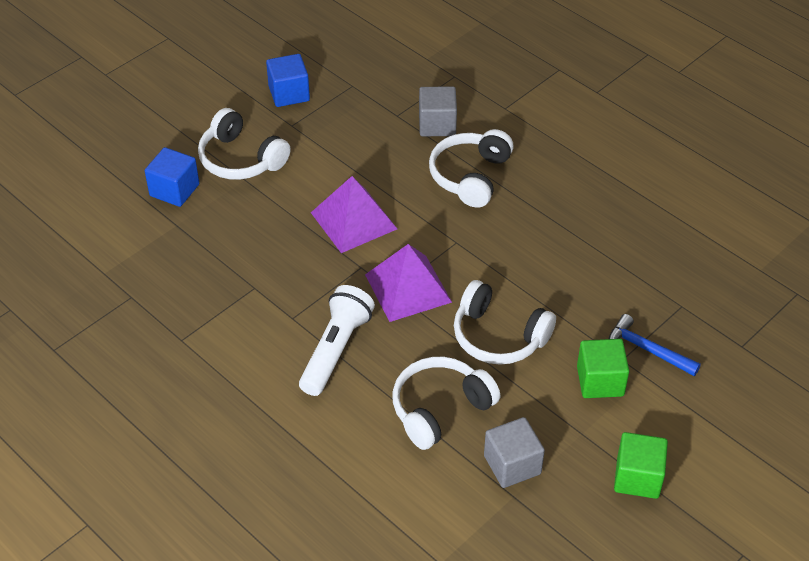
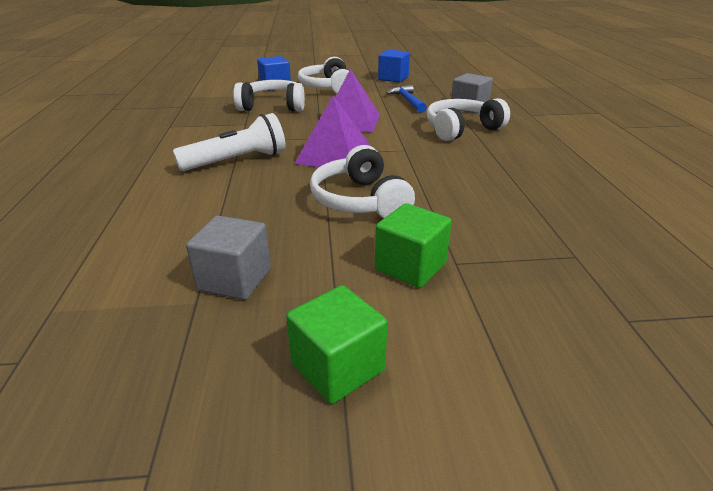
camera: 40 degrees right, 15 degrees down
(440, 409) = (245, 217): white headphones -> white headphones (273, 106)
(647, 350) = (493, 268): blue hammer -> blue hammer (407, 101)

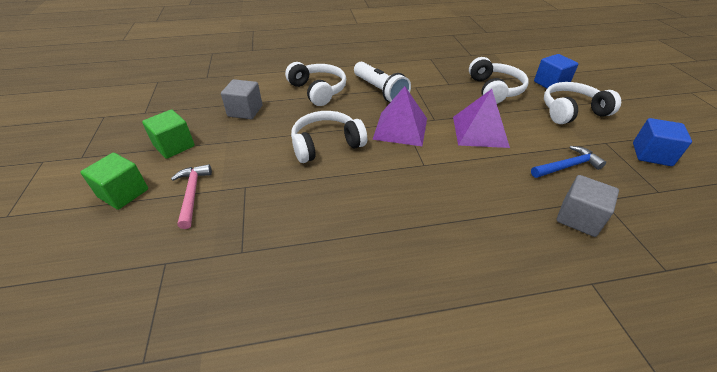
camera: 85 degrees right, 10 degrees up
(410, 266) = (244, 167): green cube -> green cube (123, 193)
(461, 129) = (493, 205): white headphones -> white headphones (318, 90)
(482, 315) = (192, 194): none -> pink hammer

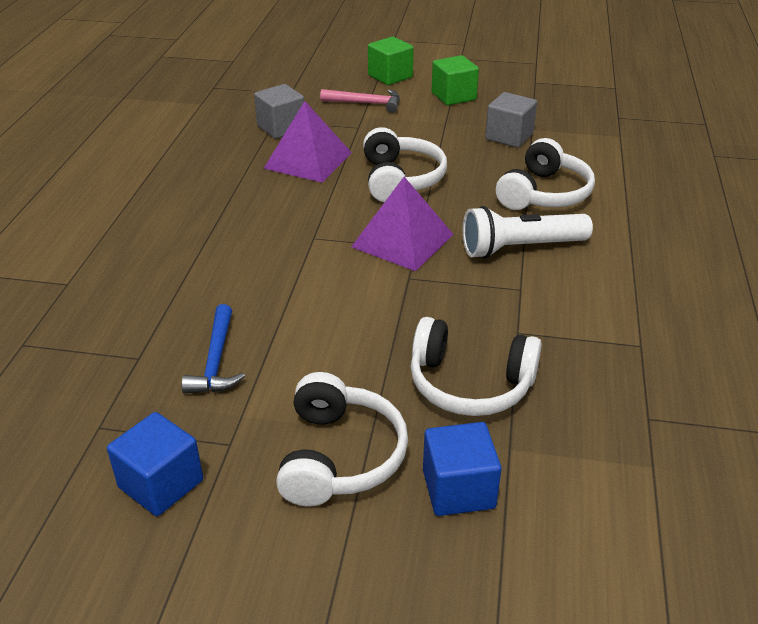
camera: 110 degrees right, 5 degrees down
(318, 90) = (544, 194): white headphones -> white headphones turned 45 degrees counterclockwise
(480, 131) = (350, 310): purple pyramid -> purple pyramid (308, 160)
(578, 218) = (134, 319): grey cube -> grey cube (281, 128)

